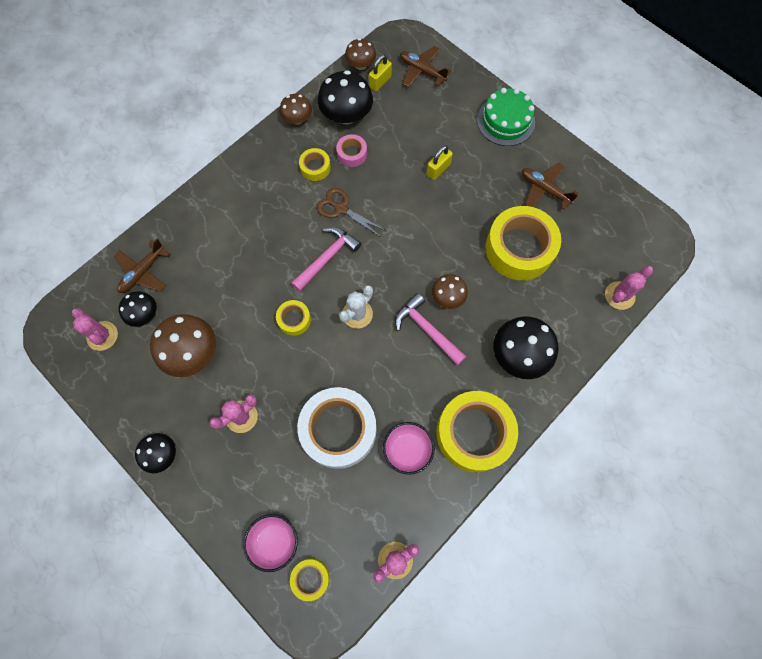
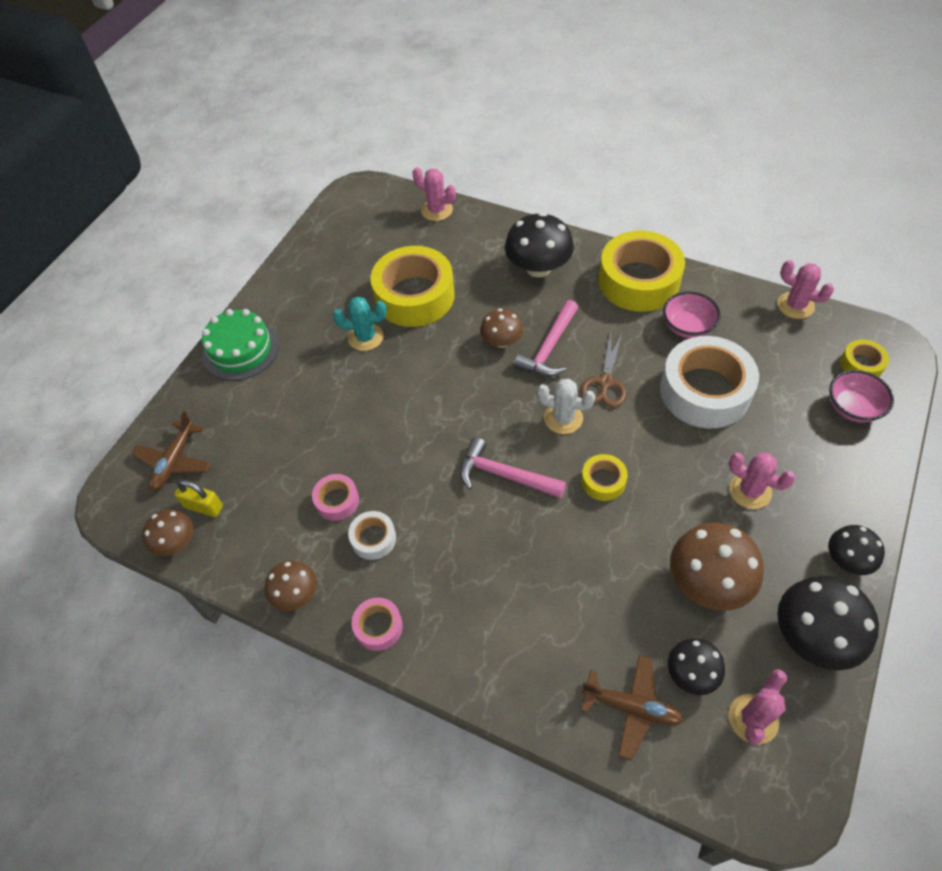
camera: 105 degrees left, 15 degrees down
(256, 156) = (378, 627): none -> pink tape
(315, 167) = (373, 538): yellow tape -> white tape
(341, 209) = (427, 484): brown scissors -> brown scissors (605, 382)
(346, 115) = (273, 530): black mushroom -> black mushroom (813, 636)
(438, 169) = (333, 397): yellow padlock -> none
(487, 203) = (365, 337): none -> turquoise cactus
(544, 189) = (329, 292): brown plane -> none

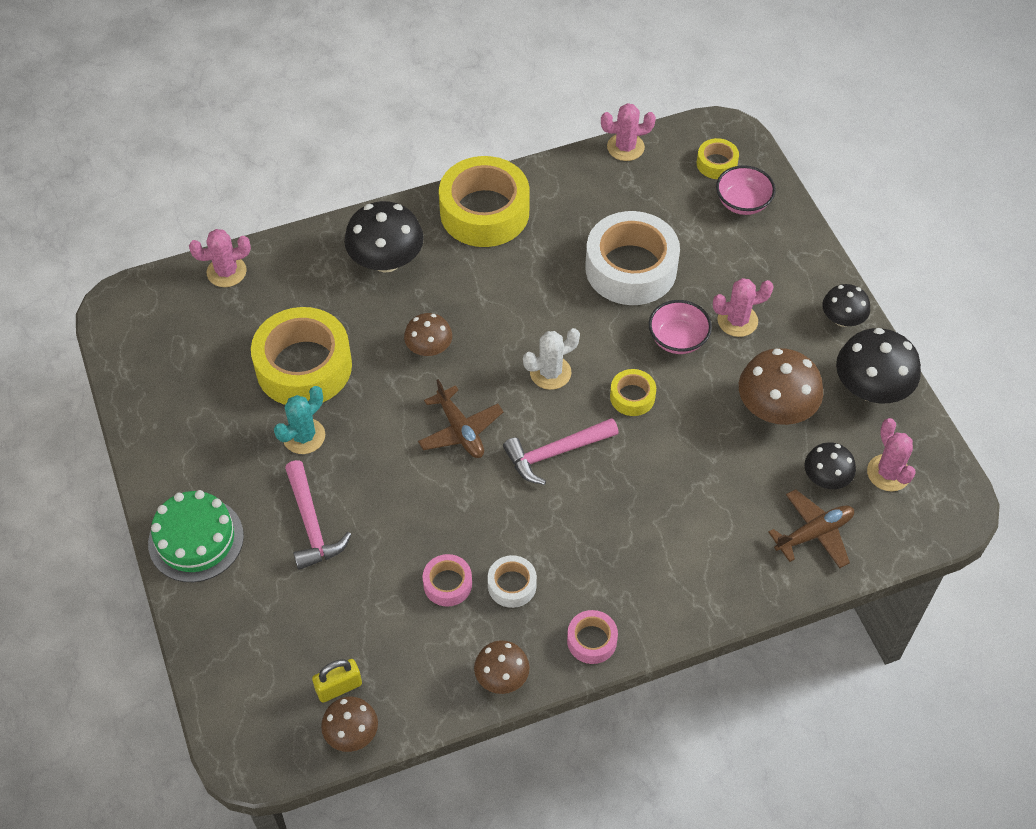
camera: 50 degrees left, 0 degrees up
(175, 461) = (262, 677): brown plane -> brown plane (460, 430)
(549, 348) = (475, 324): pink hammer -> pink hammer (312, 524)
(605, 382) = (550, 318): brown scissors -> none
(687, 327) = (564, 224): pink bowl -> pink bowl (678, 339)

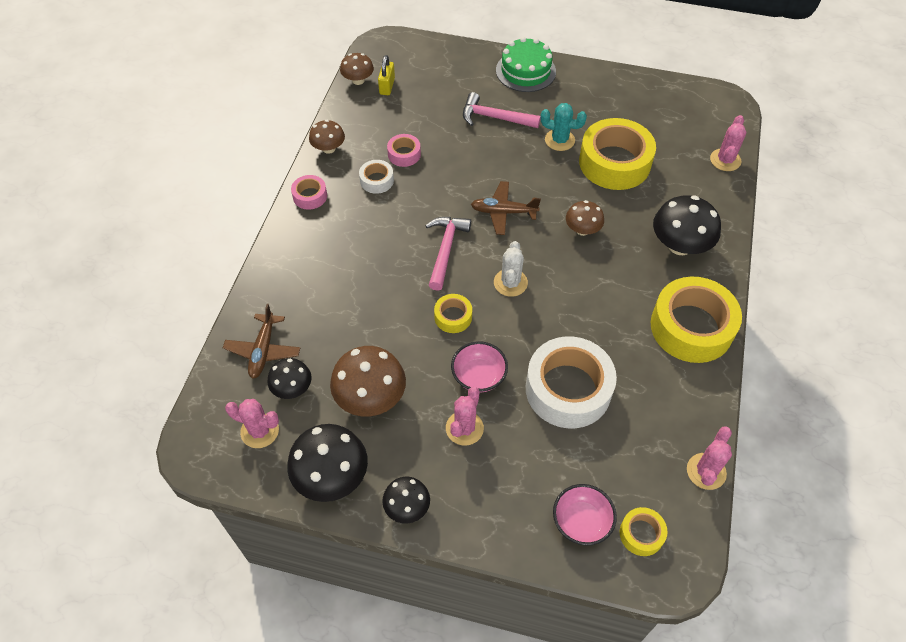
camera: 125 degrees right, 0 degrees up
(304, 436) = (559, 140): turquoise cactus -> turquoise cactus turned 60 degrees counterclockwise

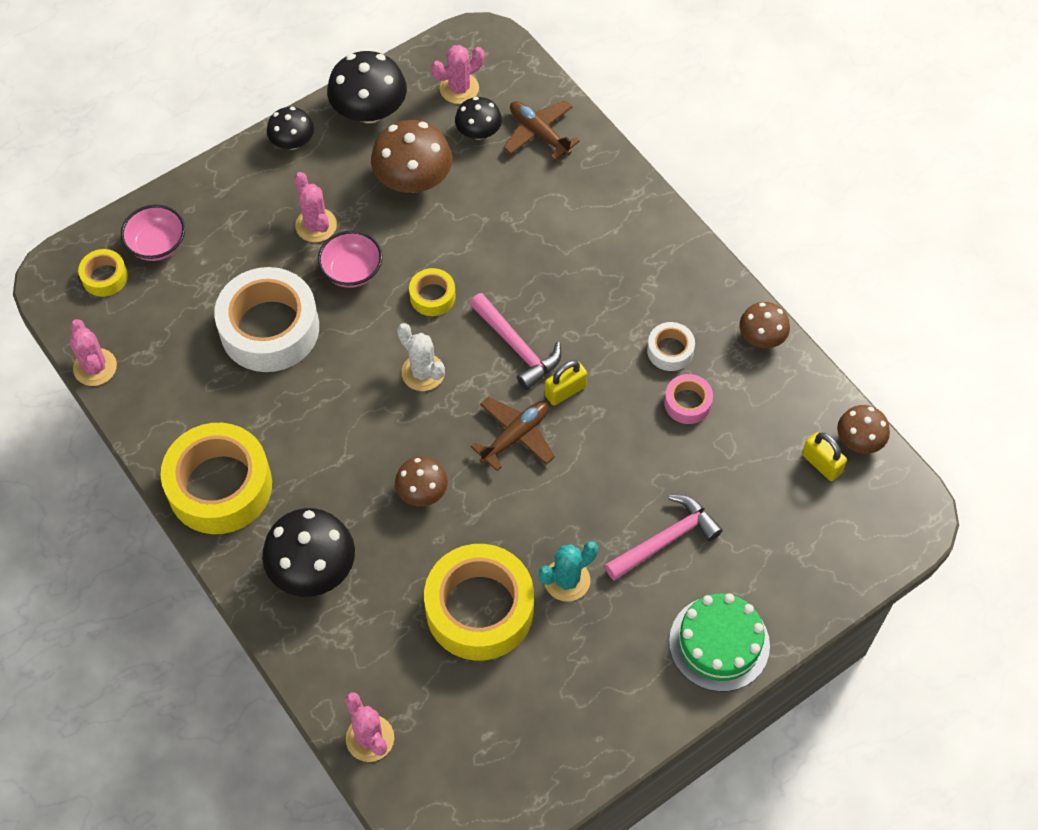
camera: 130 degrees right, 5 degrees up
(310, 196) = (701, 277): pink tape -> none
(451, 209) = (565, 391): none -> yellow padlock

